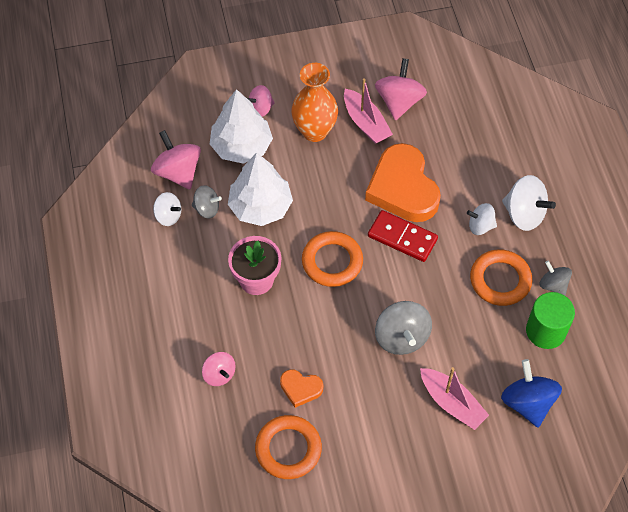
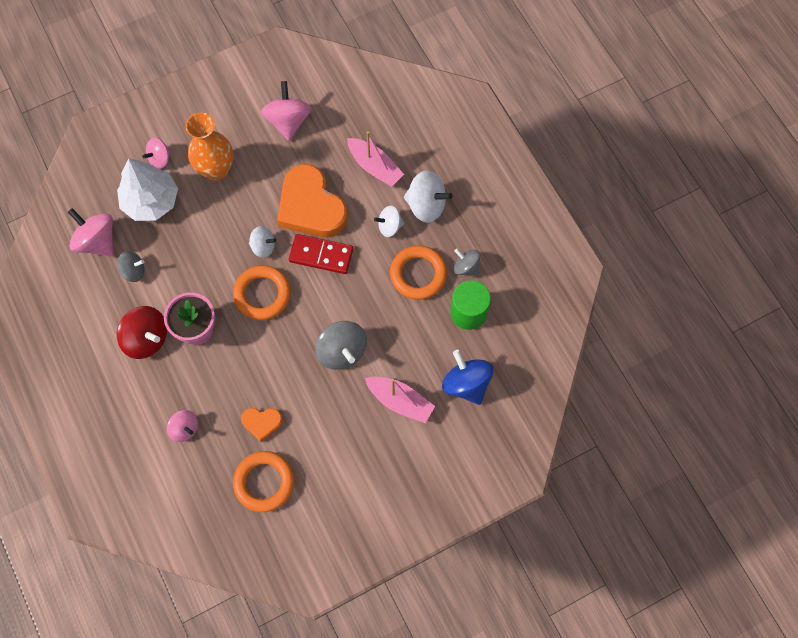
camera: 15 degrees left, 10 degrees up
(168, 216) = (99, 287): white spinning top -> white spinning top (263, 247)
(203, 277) = (146, 339): none -> red spinning top
(260, 207) = (183, 257): white tree -> none
(366, 123) = (262, 150): pink boat -> pink boat (375, 167)

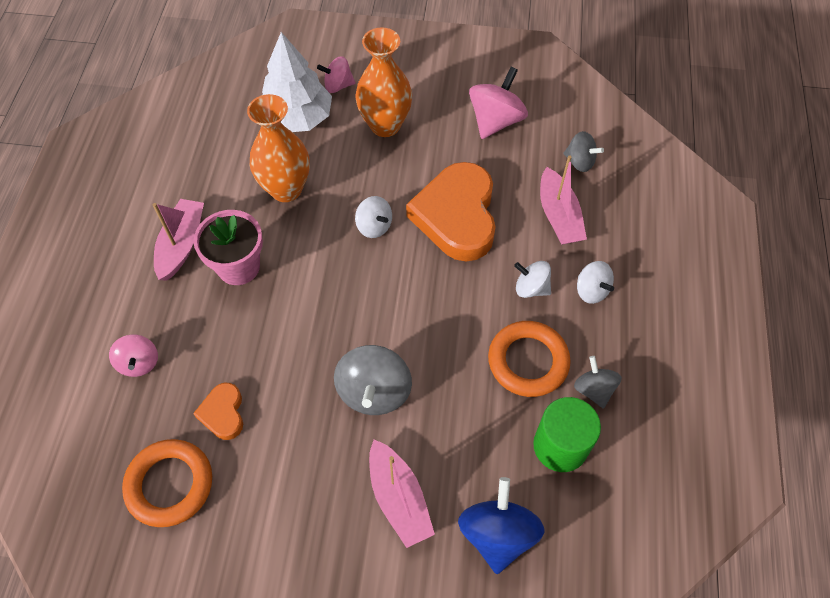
camera: 35 degrees right, 10 degrees down
(97, 241) = (216, 125): pink spinning top -> none
(133, 271) = (225, 172): grey spinning top -> grey spinning top (579, 162)
(146, 339) = (182, 244): red spinning top -> pink boat
(185, 257) = (286, 189): none -> orange vase
(262, 294) = (335, 274): orange ring -> none
(262, 423) = (223, 413): orange heart -> orange heart turned 45 degrees clockwise
(321, 255) = (430, 272): red domino -> none
(426, 205) = (591, 290): white spinning top -> white spinning top, size x0.61

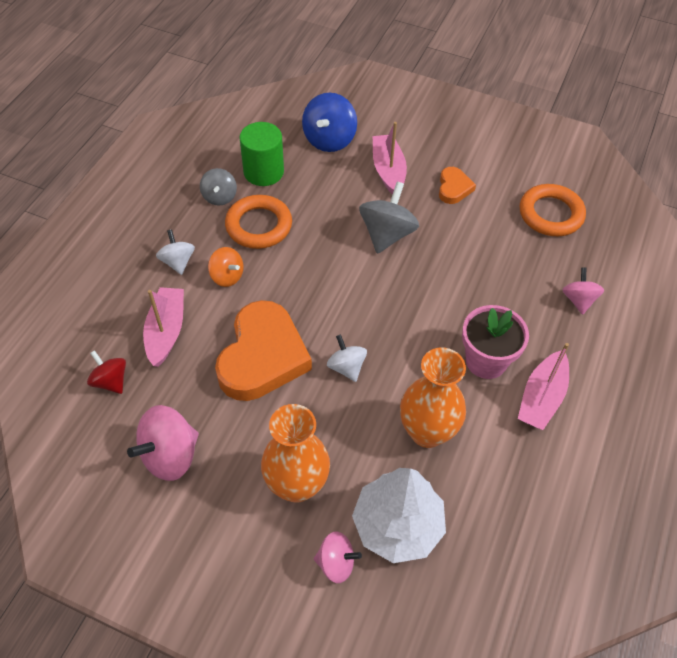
camera: 165 degrees left, 5 degrees down
(223, 413) = (508, 248): orange heart -> orange heart (454, 188)
(531, 288) = (227, 276): white spinning top -> orange spinning top
(579, 162) = (110, 381): grey spinning top -> red spinning top

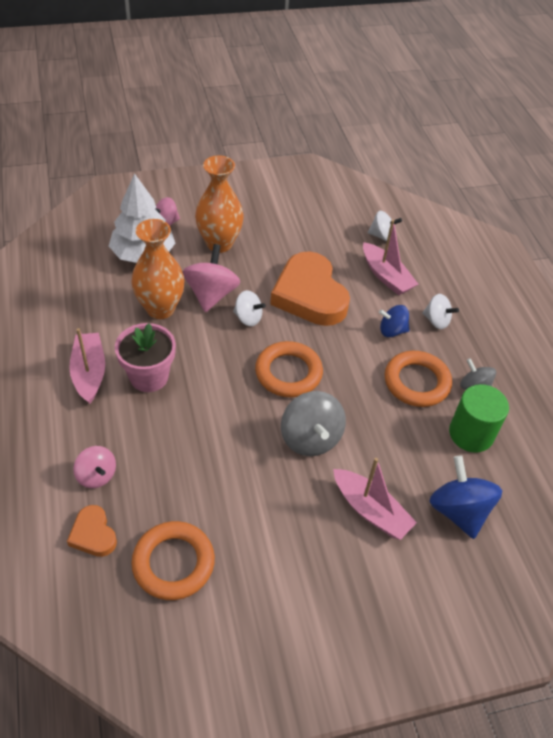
camera: 140 degrees right, 5 degrees down
(110, 381) = (382, 236): red spinning top -> white spinning top
(170, 455) = (305, 222): pink spinning top -> pink spinning top (211, 294)
(227, 276) = (392, 331): orange spinning top -> blue spinning top
(357, 293) = (288, 373): none -> orange ring
(454, 188) = (292, 531): orange heart -> orange heart (93, 534)

